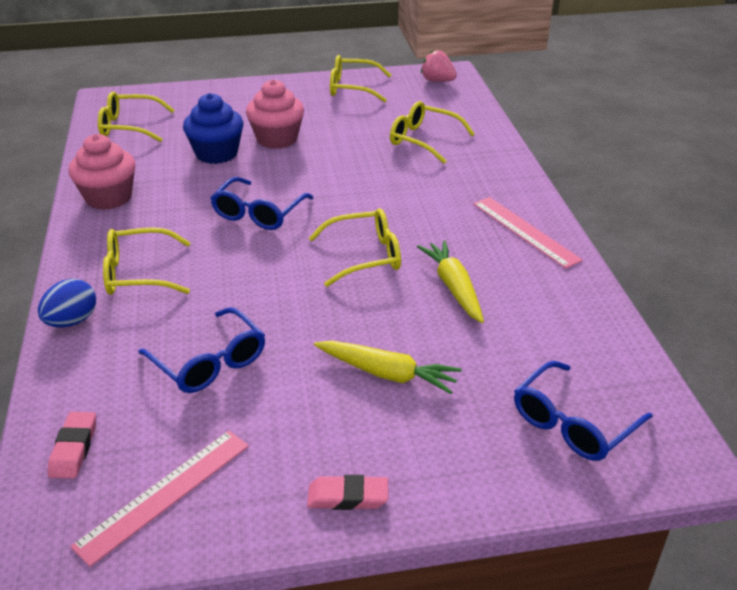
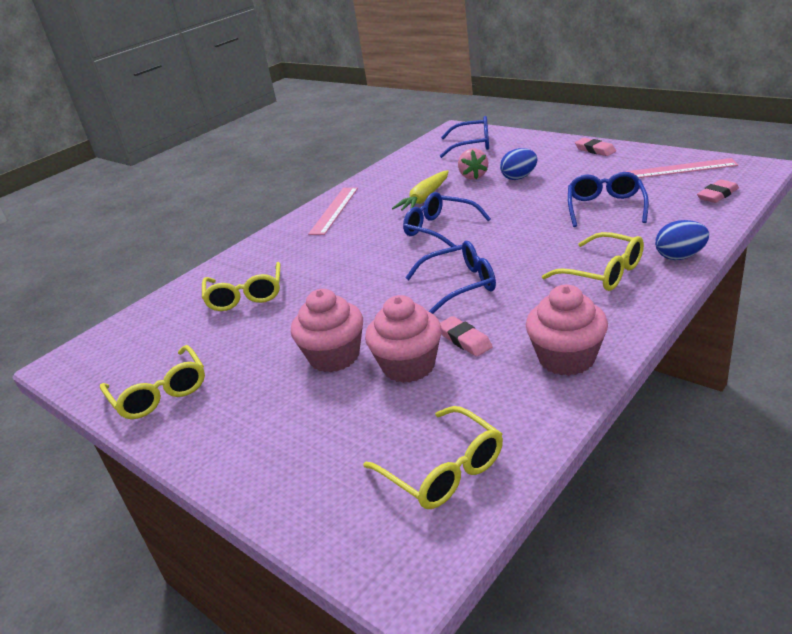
camera: 125 degrees left, 5 degrees down
(198, 180) = (464, 340): none -> pink eraser
(217, 154) = (408, 366): blue cupcake -> pink cupcake
(365, 256) = (440, 229): yellow glasses -> blue glasses
(387, 373) = (519, 177): yellow carrot -> blue egg
(437, 81) = (95, 358): pink strawberry -> pink strawberry (473, 176)

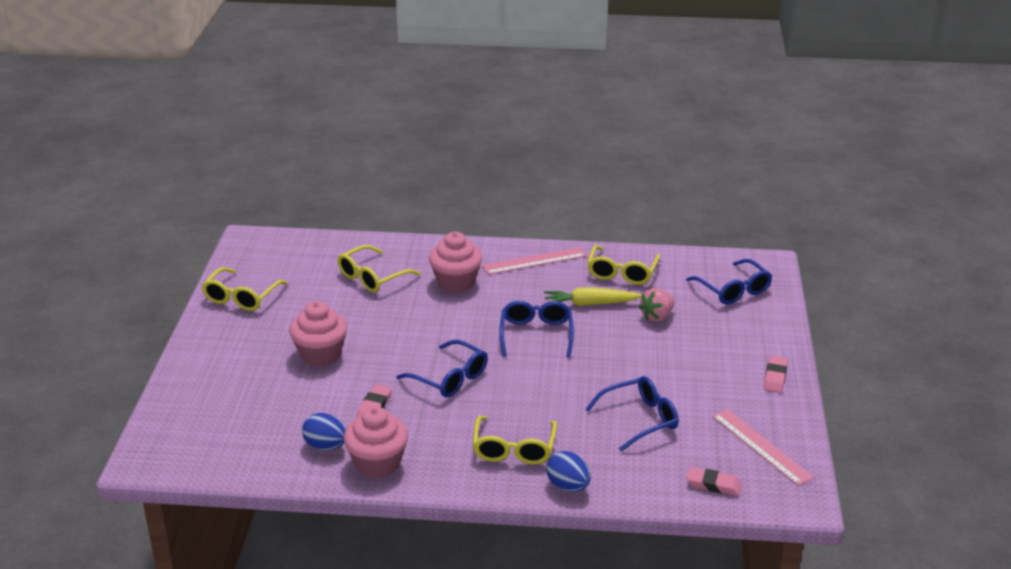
camera: 50 degrees right, 0 degrees up
(408, 366) = (328, 392): pink cupcake -> pink cupcake (456, 282)
(443, 470) = (231, 446): yellow glasses -> yellow glasses (622, 272)
(519, 177) = (673, 346): blue egg -> blue egg (326, 446)

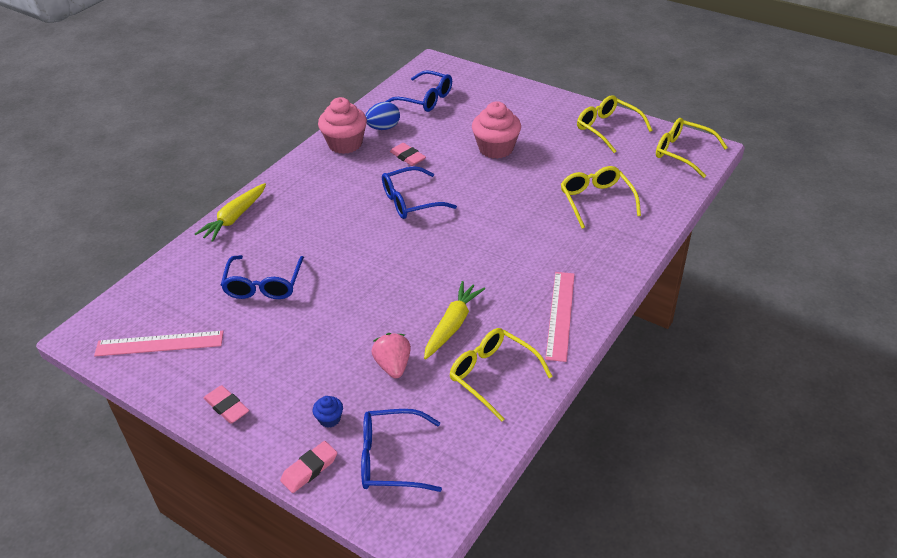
camera: 120 degrees right, 10 degrees up
(456, 282) = (555, 248): pink cupcake -> none
(514, 449) = (298, 206): yellow glasses -> yellow glasses (682, 153)
(536, 334) = (431, 269): blue glasses -> blue glasses (425, 99)
(568, 486) = (235, 218): blue egg -> yellow carrot
(713, 485) = (154, 292): pink eraser -> pink eraser (309, 469)
(732, 326) = (329, 419): none -> blue cupcake

